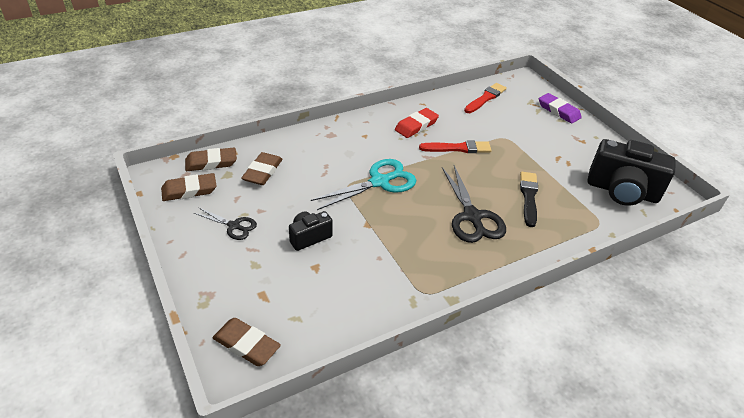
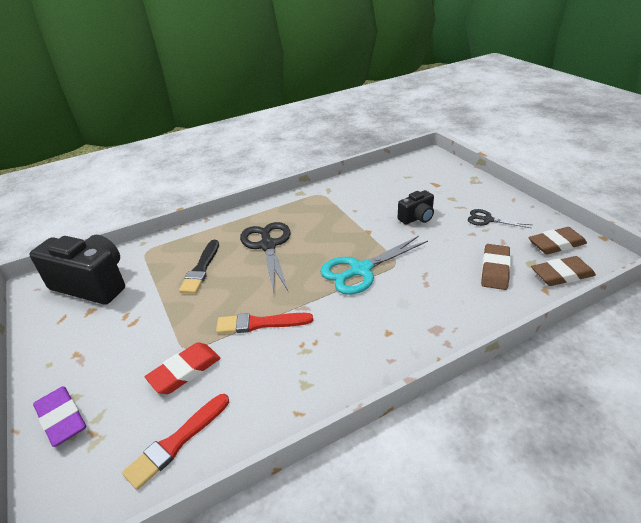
camera: 175 degrees left, 5 degrees down
(246, 344) = (433, 164): brown eraser -> none
(416, 126) = (313, 358): red eraser -> red eraser (185, 371)

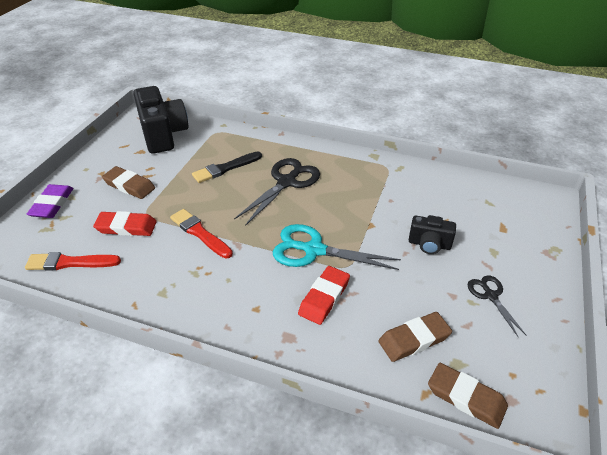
camera: 45 degrees right, 5 degrees up
(415, 290) = (324, 297): none -> red eraser
(556, 244) = (516, 371): brown eraser -> brown eraser (129, 185)

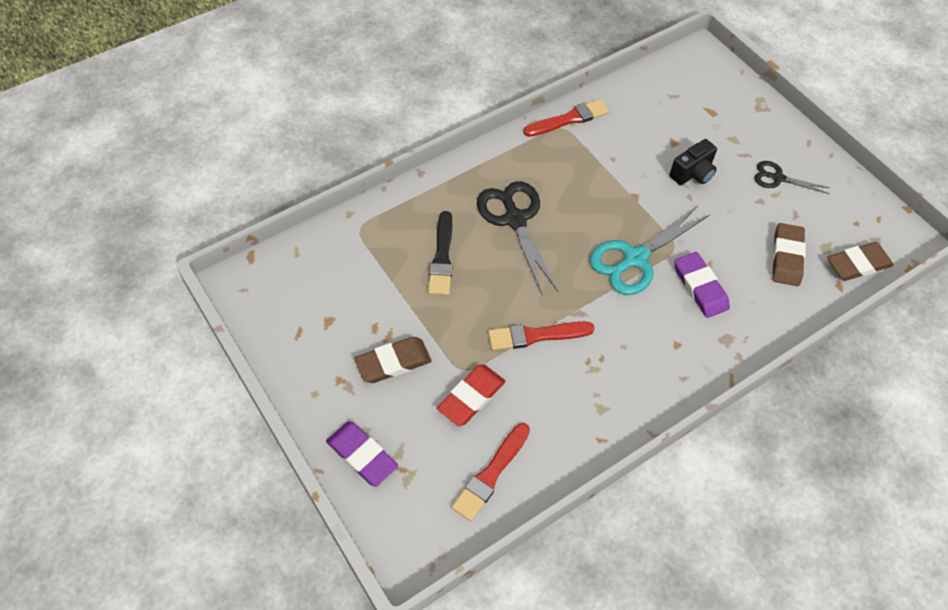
camera: 55 degrees left, 15 degrees up
(163, 135) = (313, 282): black camera -> none
(324, 297) = (700, 287): red eraser -> purple eraser
(398, 167) = (568, 119): none -> red brush

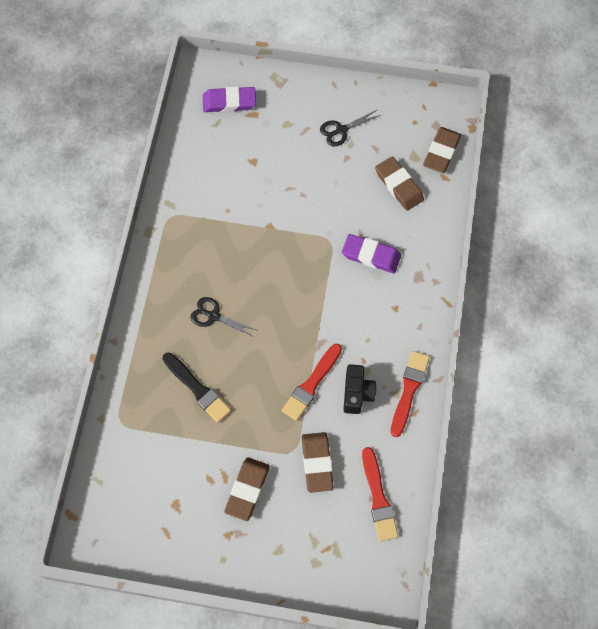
camera: 45 degrees left, 10 degrees up
(362, 455) = (295, 565): purple eraser -> purple eraser (229, 102)
(471, 397) = (317, 463): red eraser -> brown eraser
(515, 219) = (213, 316): black scissors -> black scissors, size x0.56
(568, 119) = (168, 206): red brush -> red brush (409, 391)
(635, 258) = (315, 272): turquoise scissors -> none
(692, 173) = (288, 175): black camera -> black camera (357, 393)

